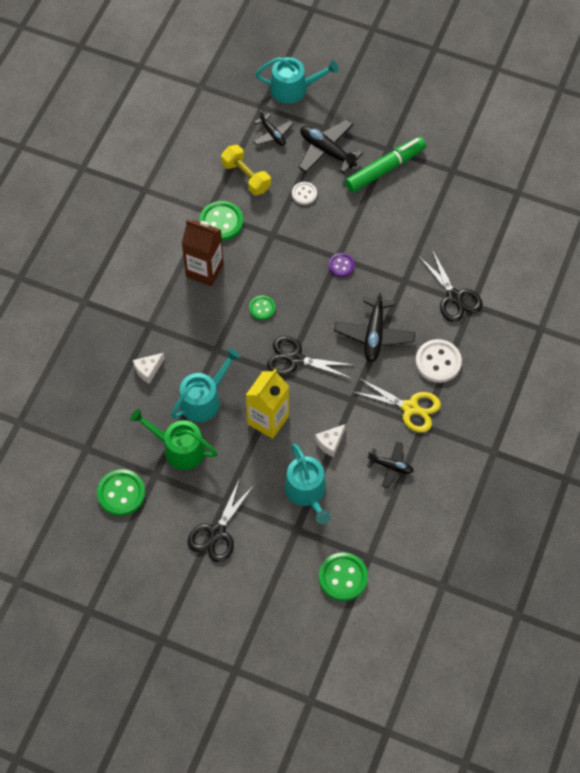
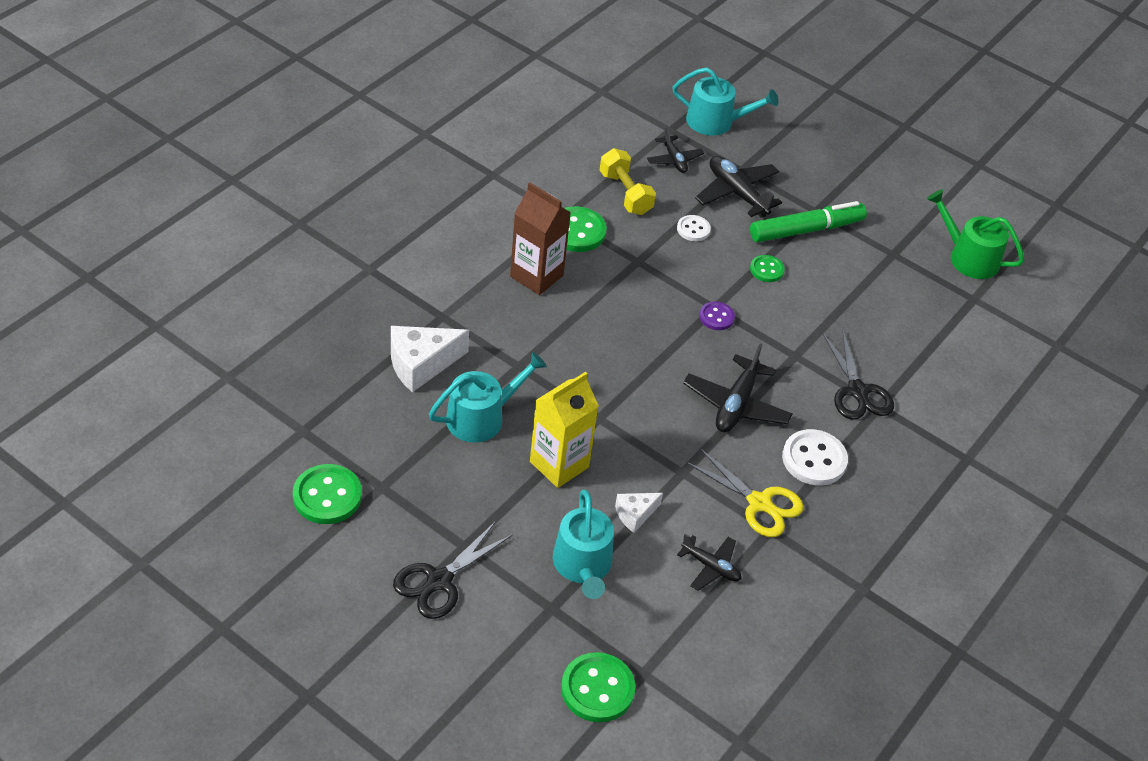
camera: 10 degrees right, 15 degrees down
(148, 370) = (421, 364): white cheese -> white cheese, size x1.79
(179, 448) = (426, 464): green watering can -> green watering can (968, 257)
(262, 308) = (596, 336): green button -> green button (766, 270)
(296, 359) = (621, 405): black scissors -> none

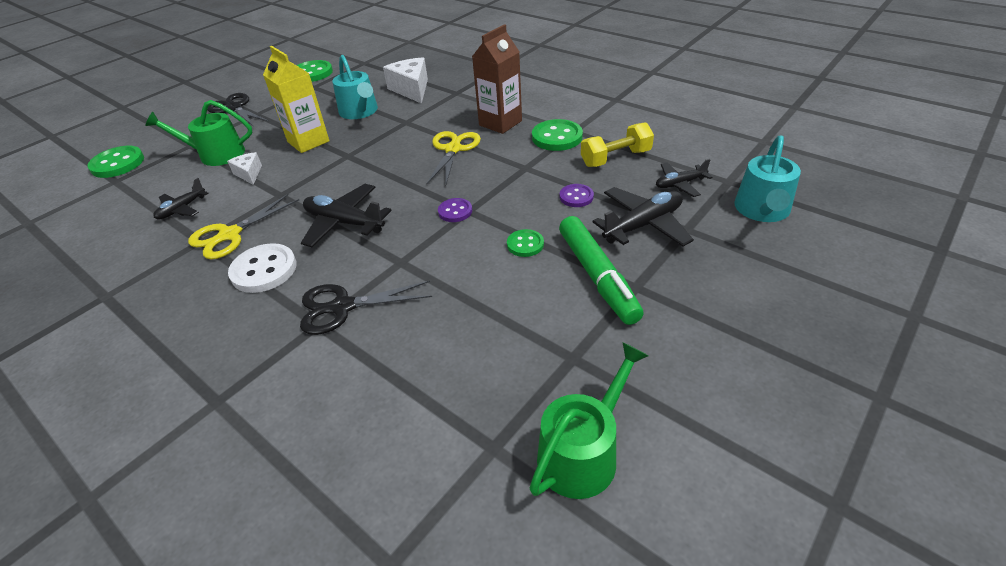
camera: 100 degrees right, 5 degrees down
(583, 566) = (216, 154): turquoise watering can -> green watering can
(595, 319) = (453, 149): none -> yellow scissors
(693, 229) = (576, 197): white button -> purple button

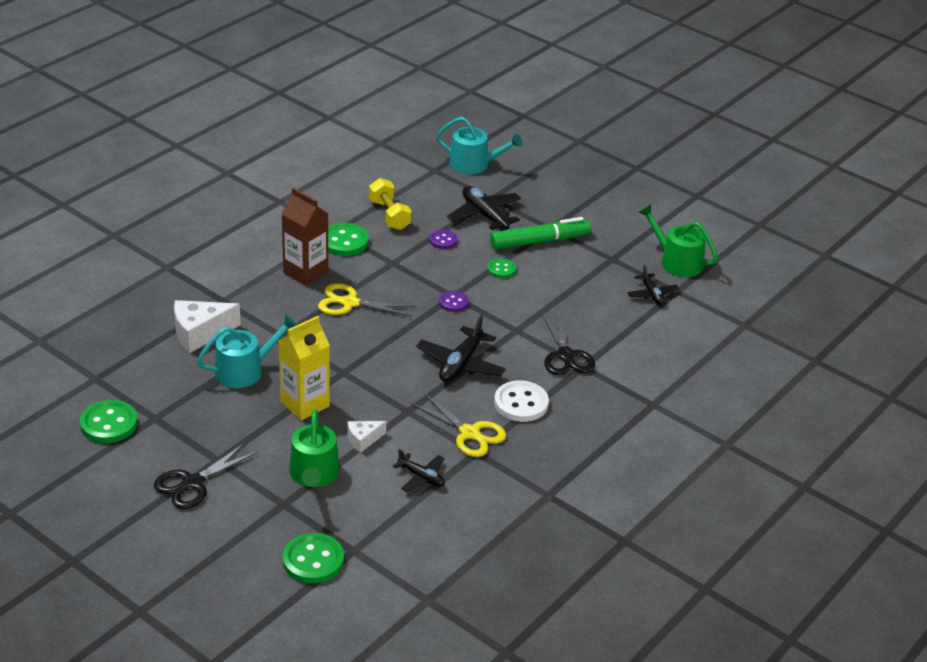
camera: 95 degrees left, 5 degrees down
(680, 184) = (434, 191): black plane -> black plane (652, 294)

